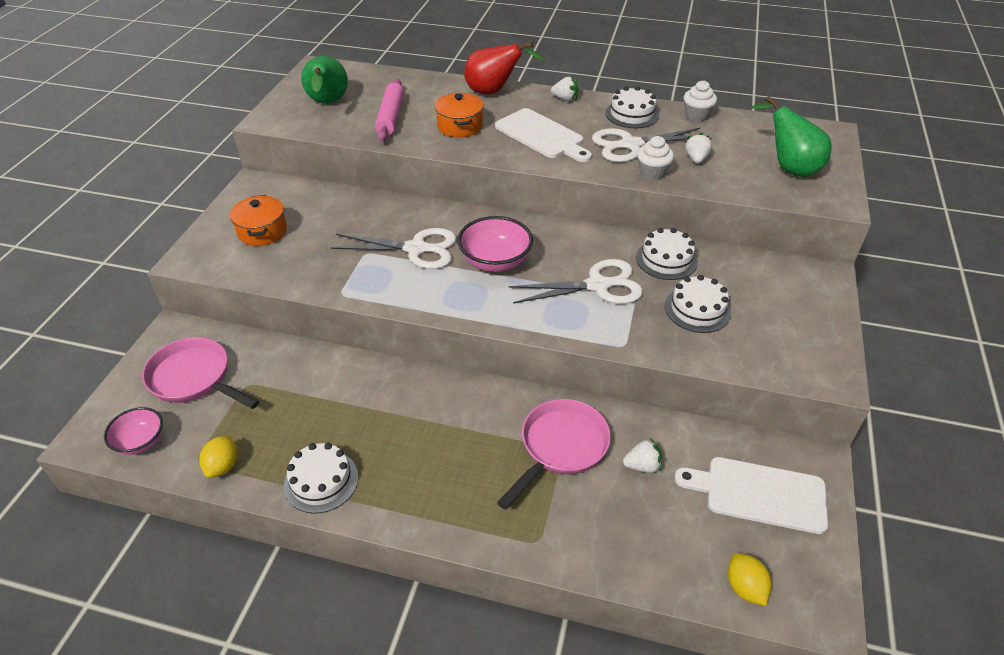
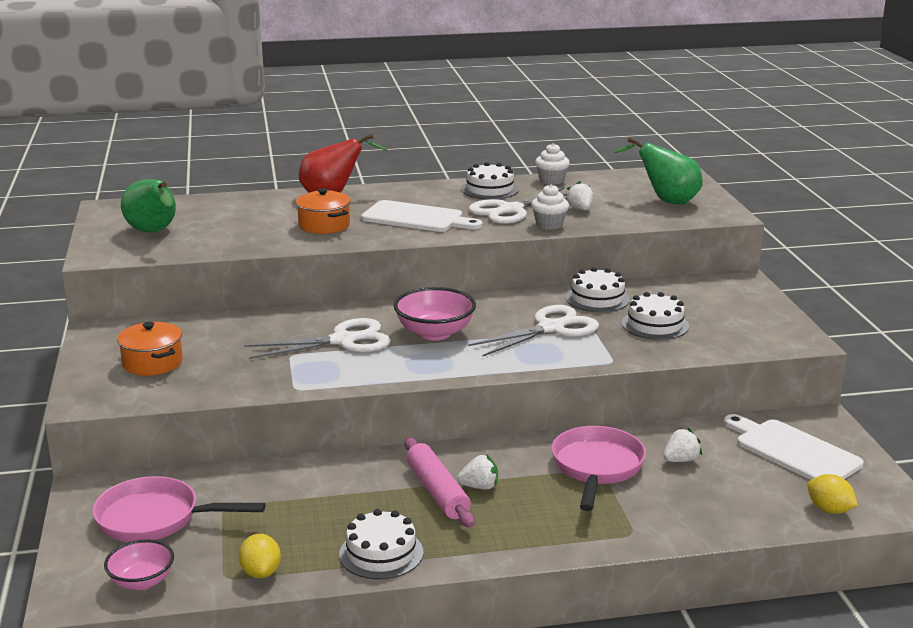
camera: 25 degrees left, 20 degrees down
(390, 117) = (240, 231): pink rolling pin -> pink rolling pin (437, 491)
(565, 99) = (412, 189): white strawberry -> white strawberry (479, 487)
(759, 494) = (793, 451): white cutting board -> white cutting board turned 60 degrees clockwise

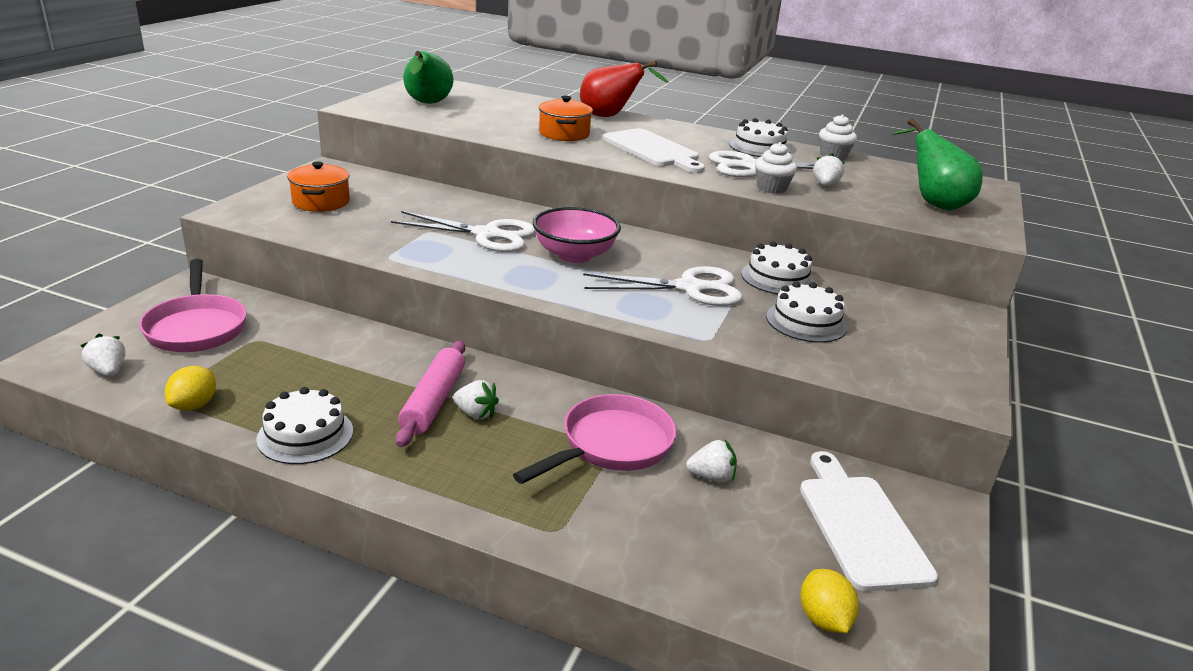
camera: 30 degrees right, 5 degrees up
(142, 581) = (108, 371): pink bowl -> white strawberry
(155, 519) = (196, 327): pink pan -> pink pan turned 150 degrees counterclockwise

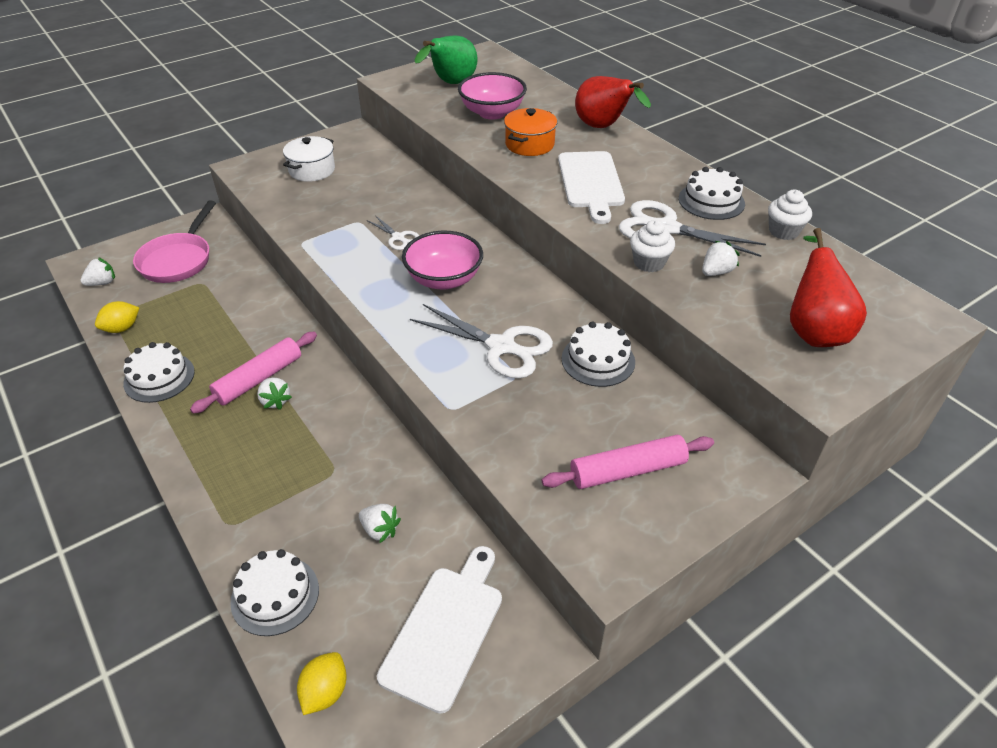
camera: 35 degrees right, 15 degrees up
(108, 371) = (102, 283): white strawberry -> white strawberry turned 60 degrees clockwise
(321, 202) = (312, 170): orange pot -> white pot
(488, 235) = (398, 237): white scissors -> white scissors, size x0.52
(497, 118) = (492, 113): none -> pink bowl
(611, 445) = (338, 468): pink pan -> none
(806, 322) = (563, 420): white cake -> white cake (275, 595)
(894, 338) = (628, 470): none -> pink rolling pin
(933, 203) = (813, 330): green pear -> red pear

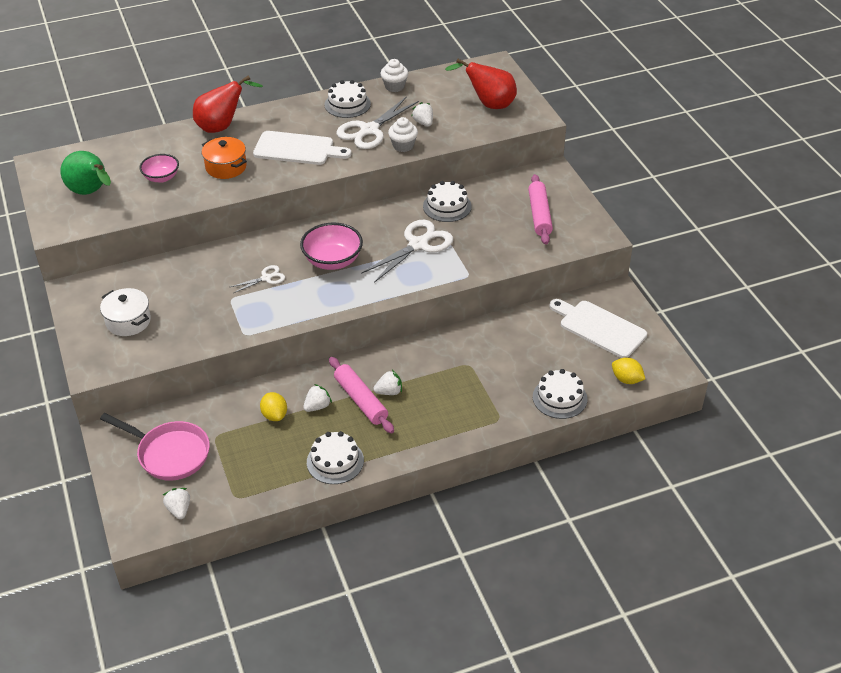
camera: 75 degrees left, 0 degrees up
(122, 328) = (258, 490): yellow lemon -> yellow lemon (274, 415)
(380, 530) = (523, 347): white strawberry -> white strawberry (317, 406)
(492, 113) = (161, 177): pink bowl -> pink bowl, size x0.65

